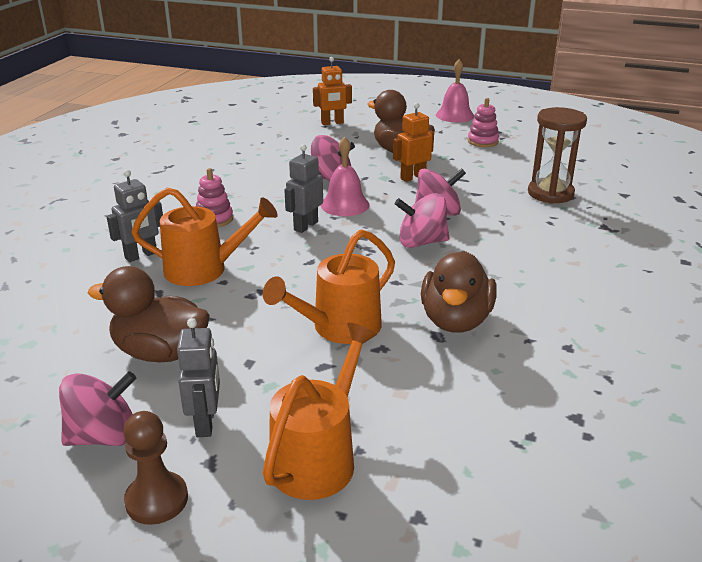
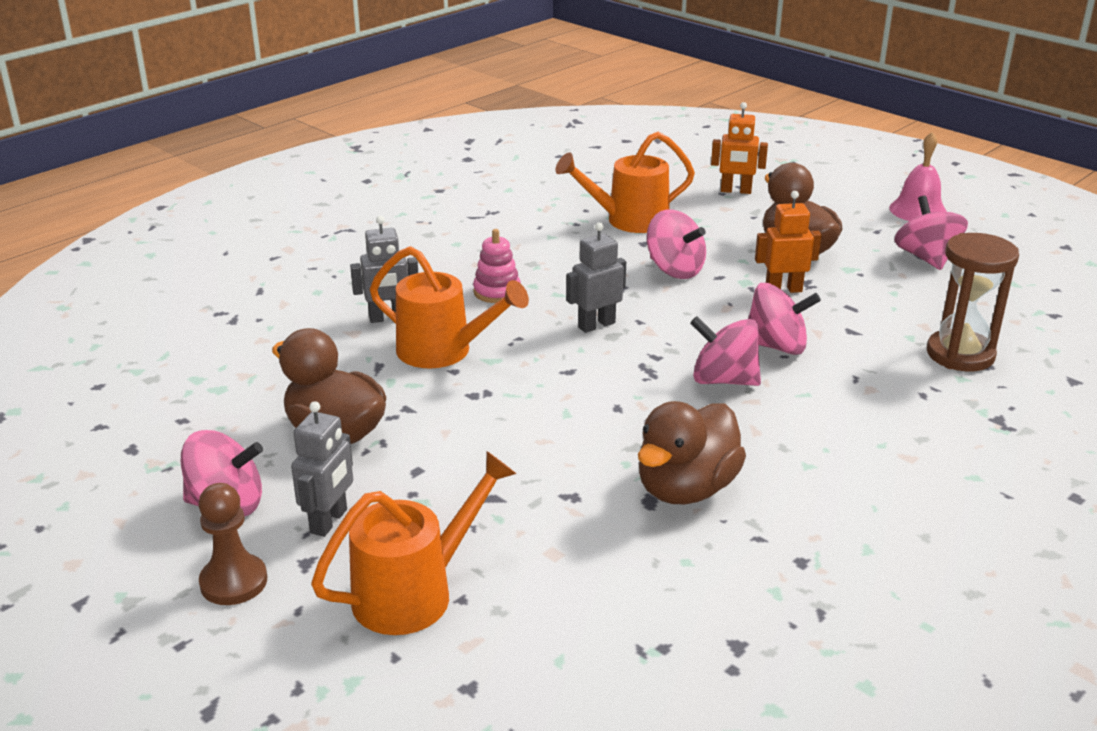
camera: 25 degrees right, 0 degrees up
(338, 328) = (540, 460): orange watering can -> orange watering can (628, 221)
(345, 205) = (665, 308): pink bell -> none
(483, 141) = (926, 258): pink stacking toy -> pink spinning top

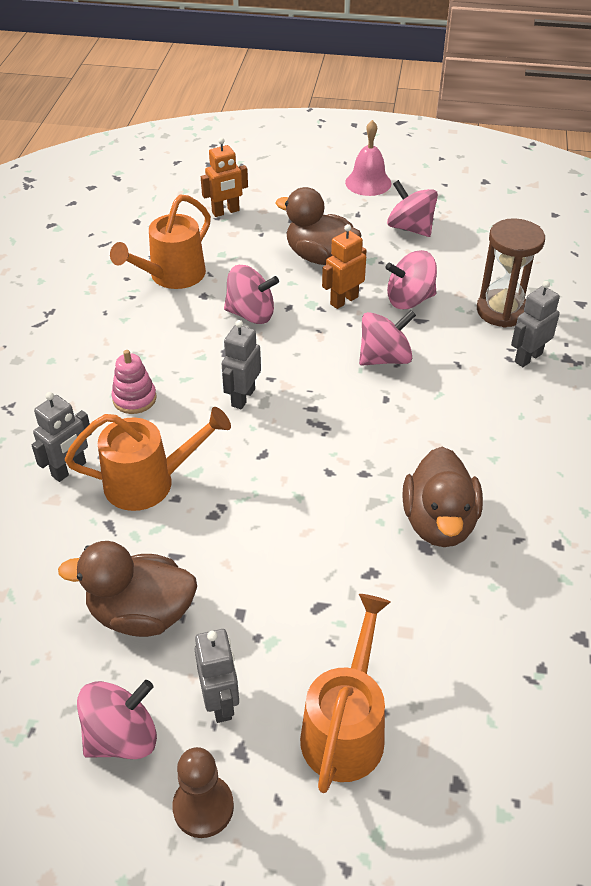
camera: 35 degrees left, 15 degrees up
(723, 380) = (377, 408): pink spinning top -> pink spinning top (409, 300)
(947, 401) = (528, 357): none -> grey robot

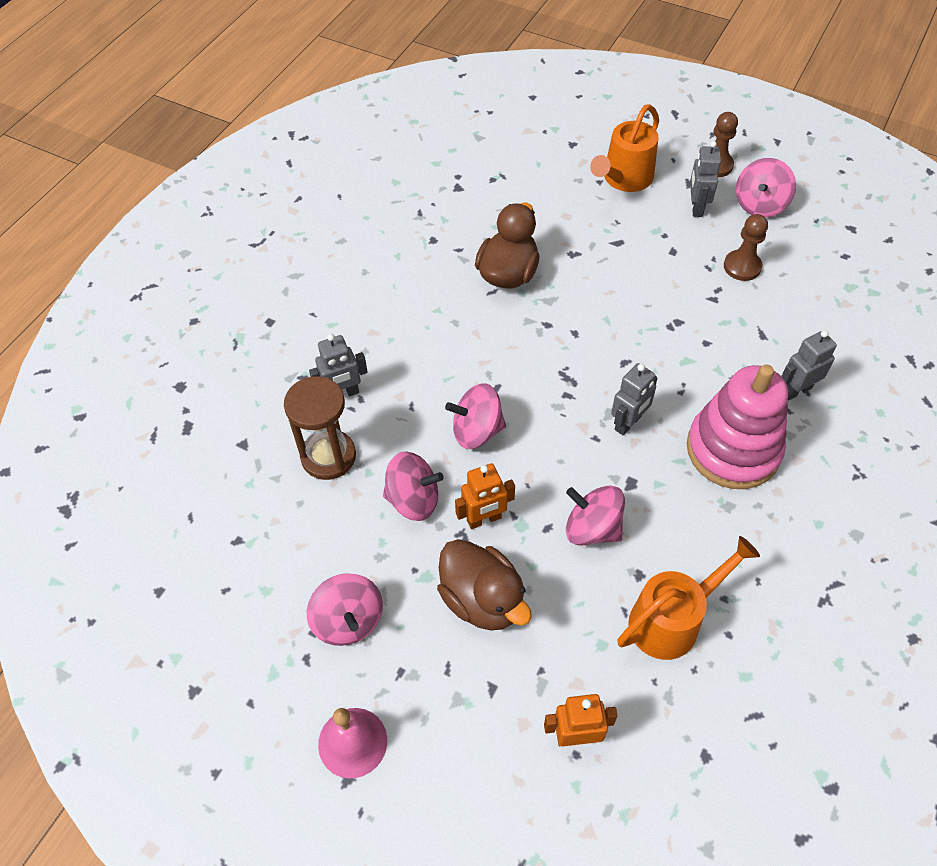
camera: 160 degrees left, 10 degrees up
(122, 737) = (760, 205): pink spinning top -> pink spinning top turned 45 degrees counterclockwise
(134, 399) = (733, 450): pink stacking toy -> pink stacking toy, size x2.16
(141, 613) = (742, 267): brown duck -> brown pawn
(150, 482) = (726, 361): orange watering can -> none

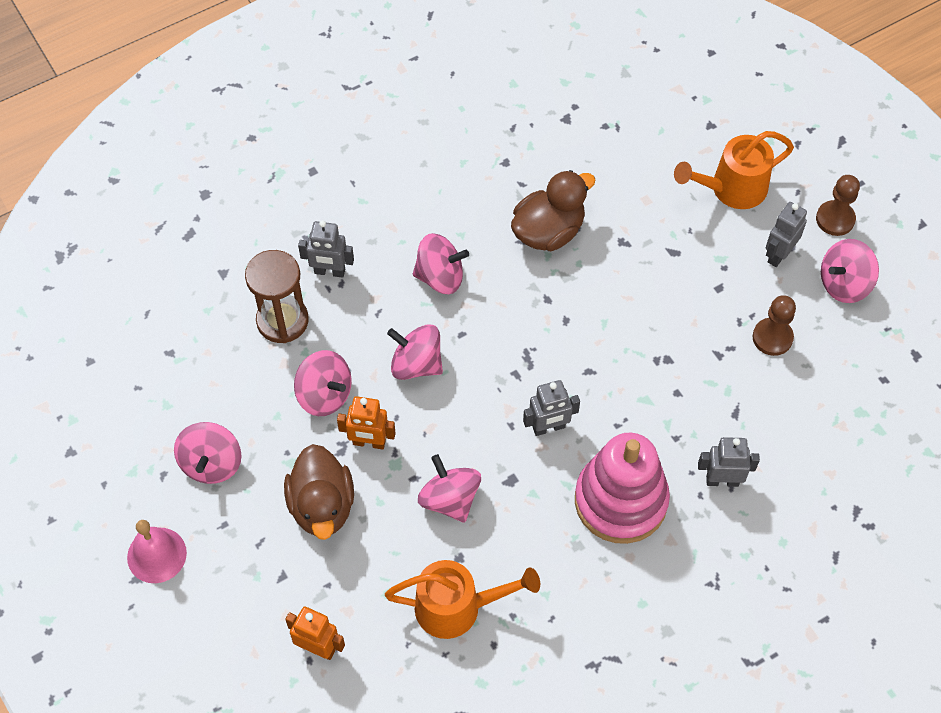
camera: 30 degrees right, 5 degrees up
(444, 351) = (440, 277): none -> pink spinning top

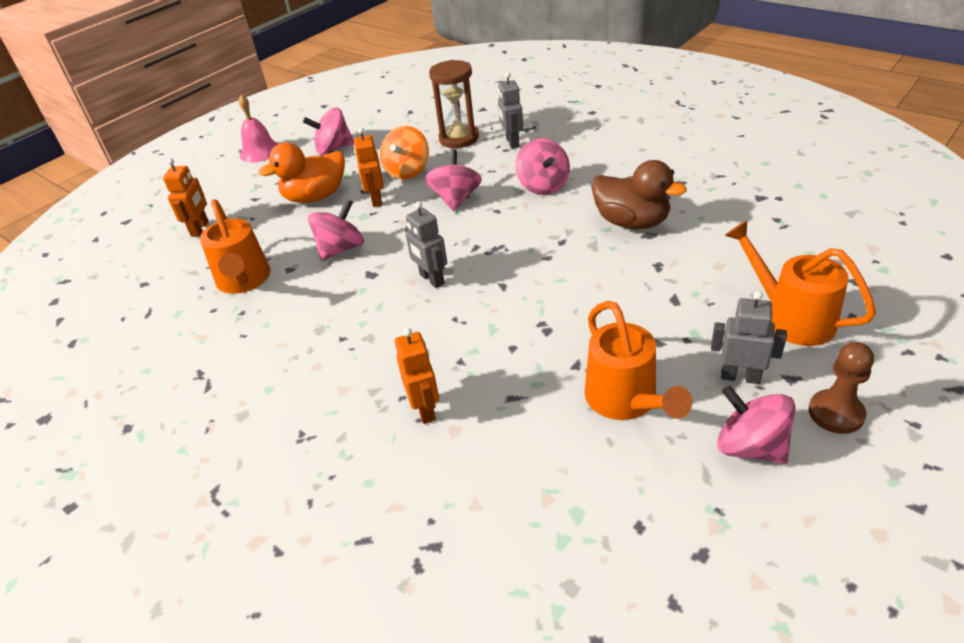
camera: 75 degrees right, 20 degrees down
(322, 506) = (315, 197): brown duck -> orange duck
(324, 395) = (407, 171): pink spinning top -> orange spinning top
(620, 501) = (374, 343): pink stacking toy -> none
(722, 480) = (425, 409): grey robot -> orange robot
(772, 337) = (626, 401): brown pawn -> orange watering can

